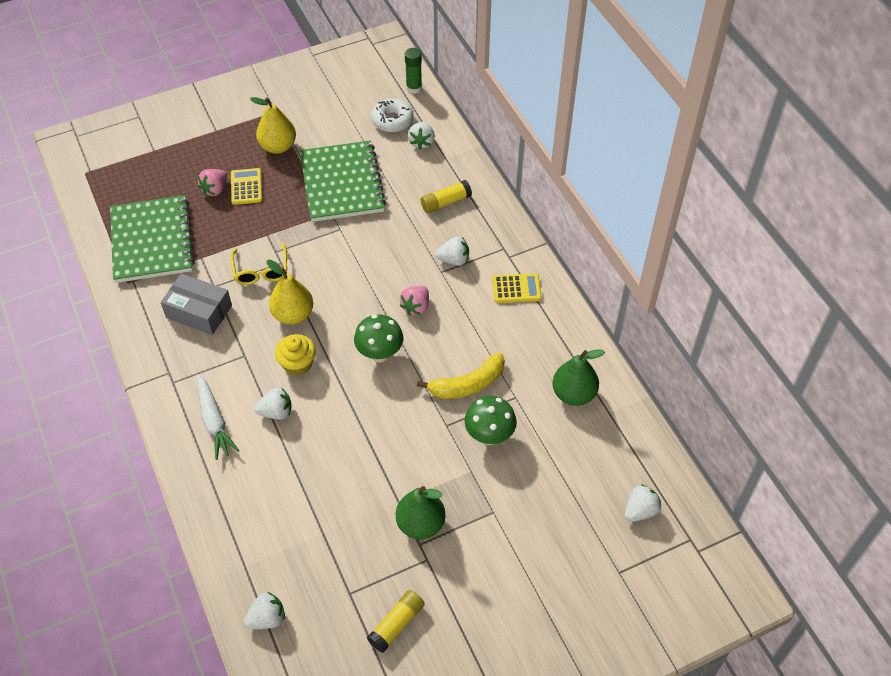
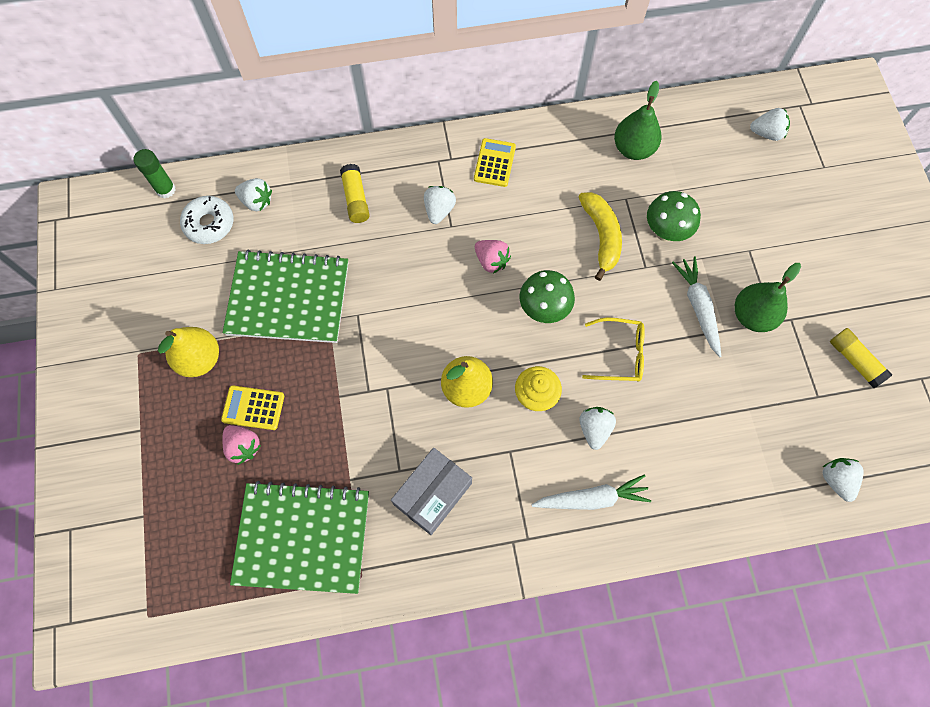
camera: 75 degrees left, 15 degrees up
(261, 271) = (392, 412): yellow glasses -> yellow glasses (620, 354)
(416, 475) = (698, 307): none -> white carrot
(640, 511) = (766, 133): white strawberry -> white strawberry turned 120 degrees clockwise

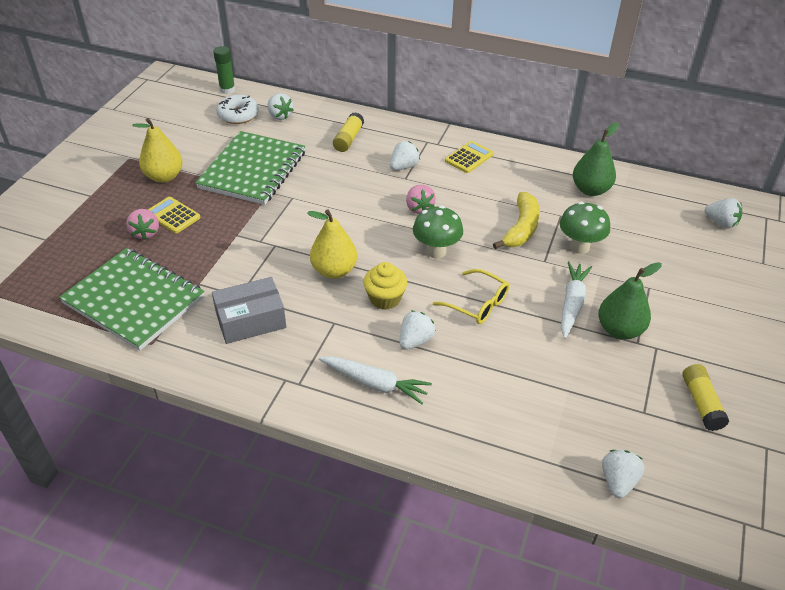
camera: 30 degrees right, 25 degrees down
(288, 298) = (253, 170): green notebook -> green notebook turned 75 degrees clockwise

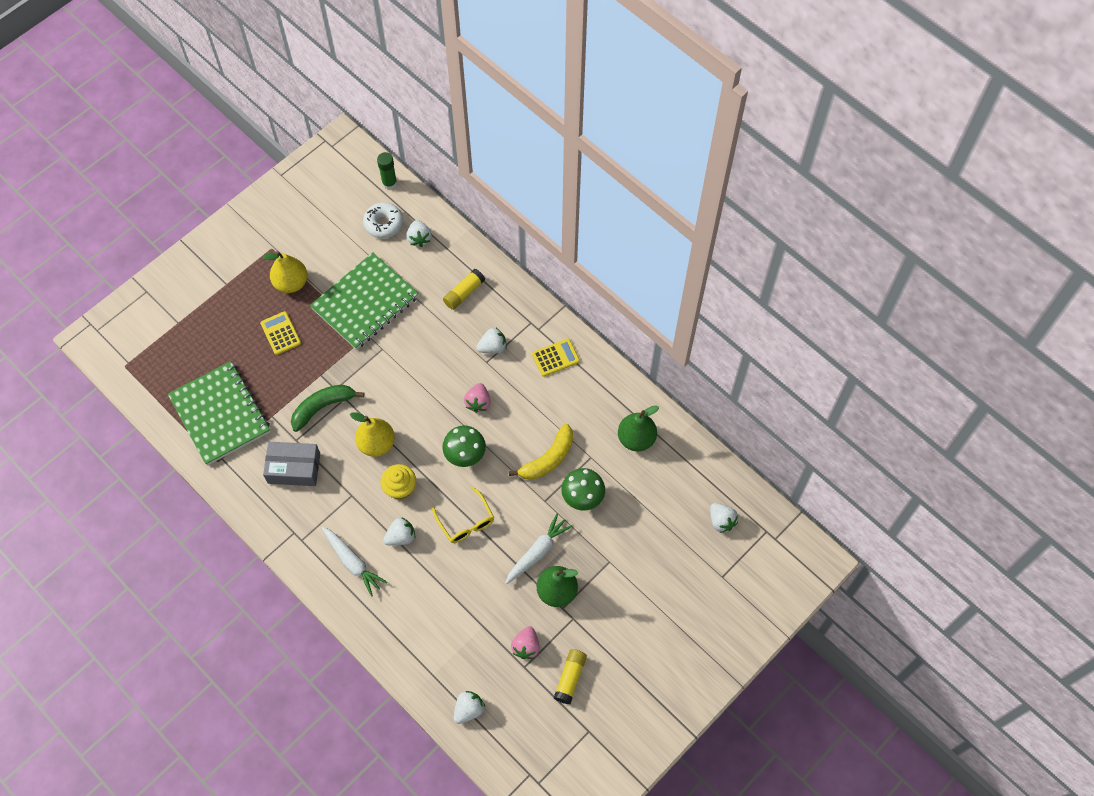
camera: 25 degrees right, 20 degrees up
(145, 233) = (253, 345): pink strawberry -> pink strawberry (526, 646)
(255, 259) = (323, 407): none -> green banana

